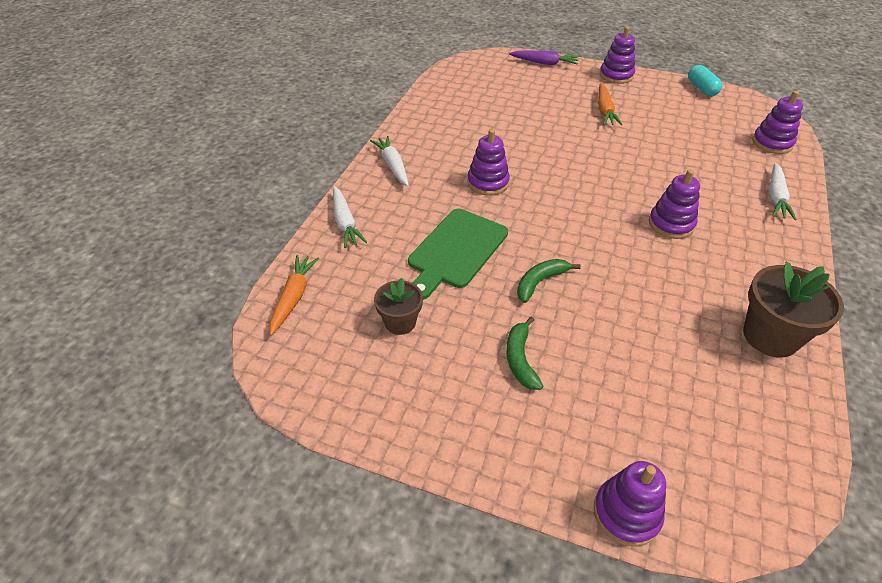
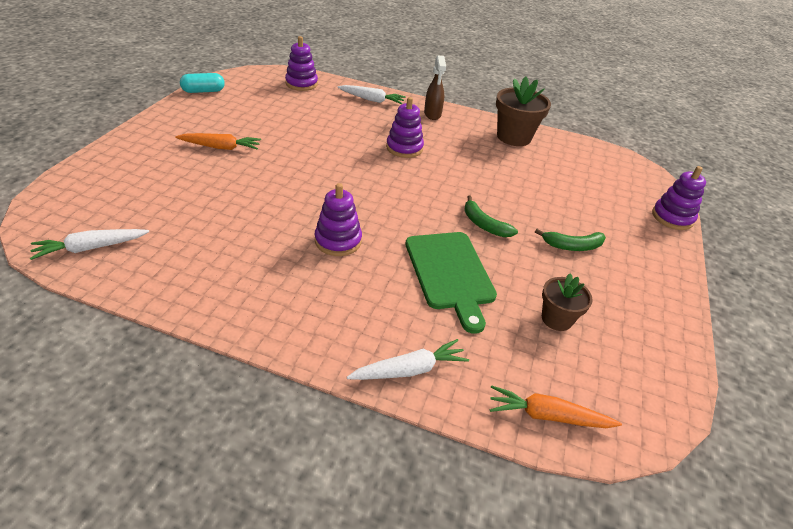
camera: 95 degrees left, 5 degrees down
(392, 165) = (290, 321): white carrot -> white carrot (91, 248)
(456, 251) = (450, 273): green cutting board -> green cutting board turned 45 degrees clockwise
(544, 63) = (89, 169): purple carrot -> none
(616, 75) = (151, 128): purple stacking toy -> none
(777, 251) = (432, 114): none -> brown spray bottle

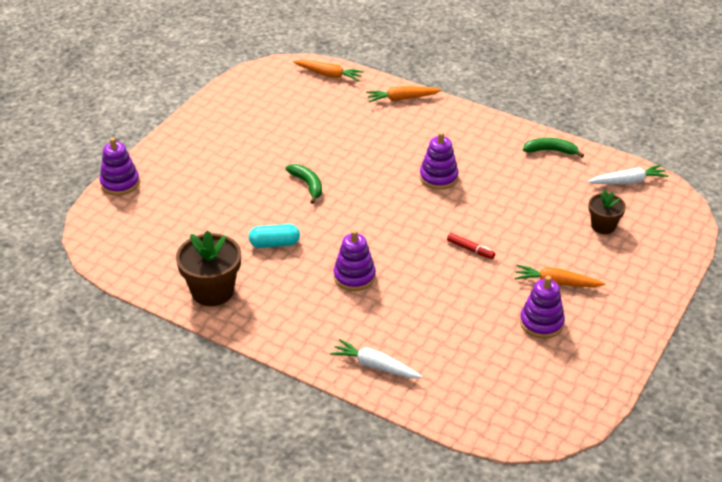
camera: 165 degrees left, 0 degrees up
(203, 91) = (603, 386): turquoise capsule -> turquoise capsule (274, 244)
(300, 170) = (470, 249): none -> red marker
(301, 84) = (472, 404): purple stacking toy -> purple stacking toy (541, 323)
(409, 370) = (402, 99): white carrot -> orange carrot
(432, 114) = (300, 334): brown spray bottle -> none
(450, 273) = (354, 149): green cutting board -> none
(556, 319) = (291, 116): brown flower pot -> brown flower pot (603, 226)
(572, 246) = (240, 163): green banana -> green banana (551, 151)

